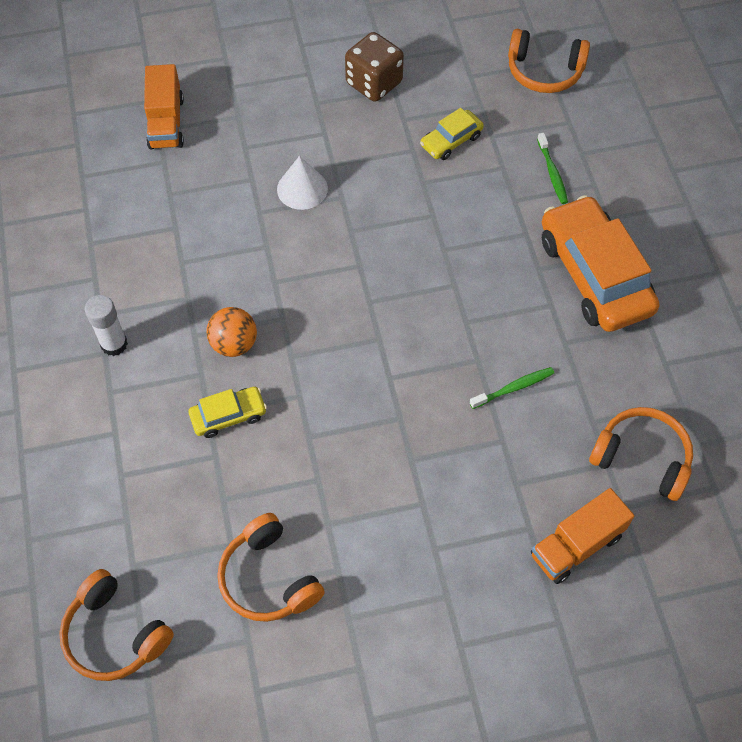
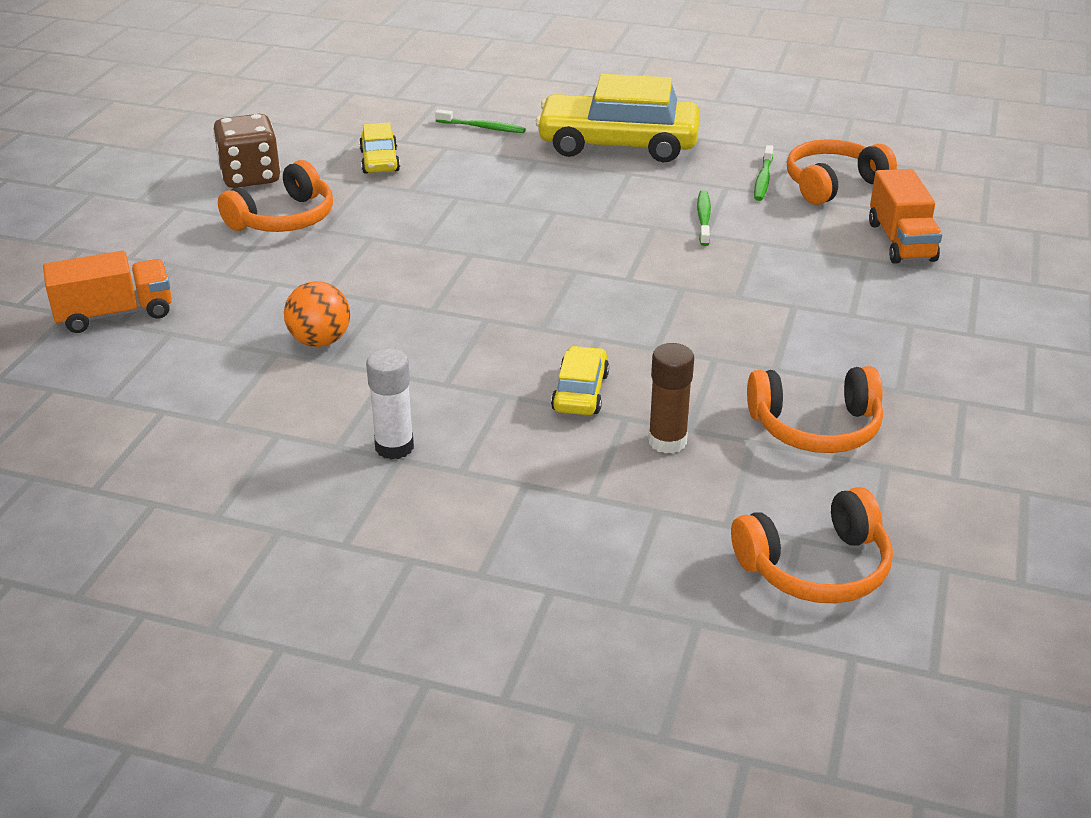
camera: 60 degrees left, 25 degrees down
(166, 123) = (115, 314): orange truck -> orange truck turned 45 degrees counterclockwise
(202, 492) = (667, 441): none -> brown glue stick
(234, 344) = (487, 360): orange ball -> orange ball (320, 341)
(302, 189) = (330, 256): white cone -> none
(544, 72) = (362, 95): orange headphones -> orange headphones (284, 219)
(594, 275) = (618, 144): orange car -> yellow car
(611, 403) = (763, 179): none -> green toothbrush

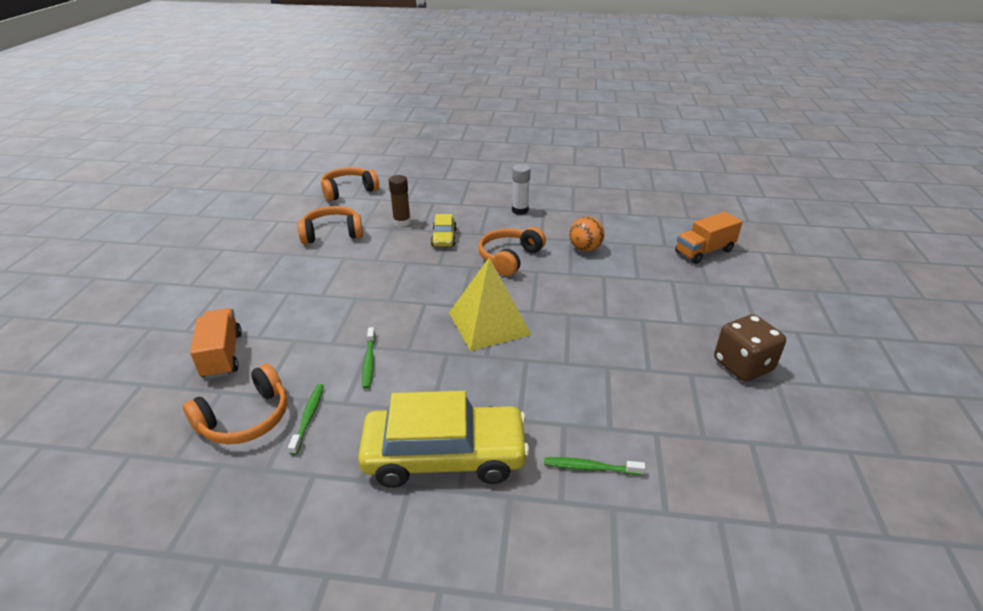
camera: 170 degrees right, 0 degrees up
(284, 219) = (676, 326): orange headphones -> orange headphones (509, 258)
(379, 161) = (655, 399): yellow car -> none
(538, 244) = (489, 323): none -> yellow pyramid

